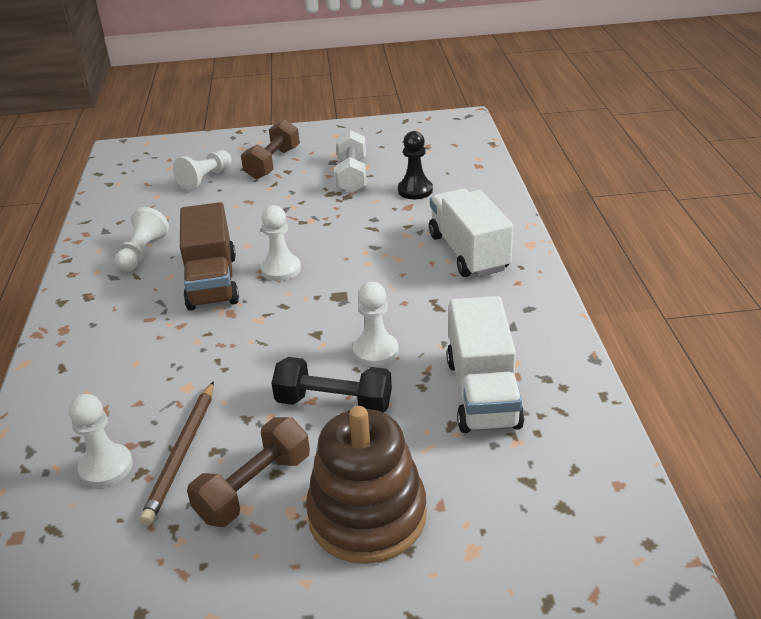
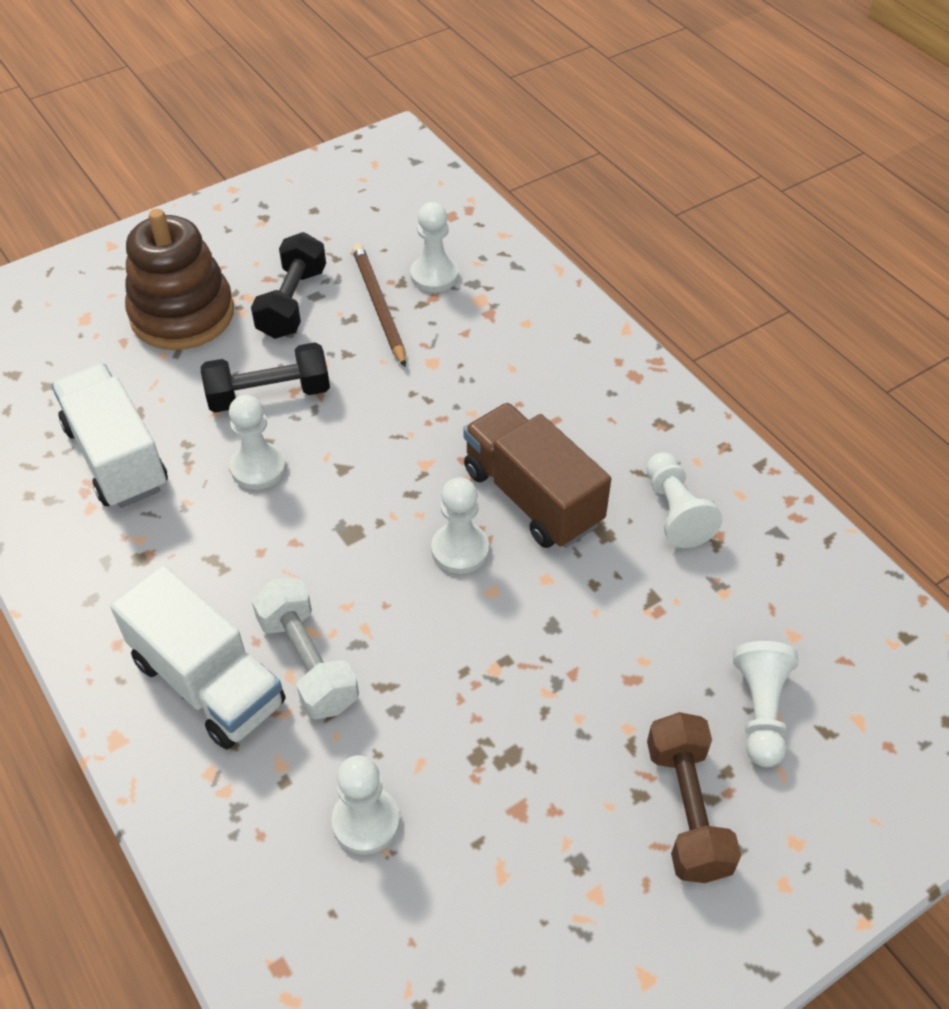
camera: 150 degrees right, 15 degrees up
(254, 487) = (292, 303): brown dumbbell -> black dumbbell
(352, 175) = (509, 826): white dumbbell -> white dumbbell (308, 662)
(415, 190) = (366, 821): black pawn -> white pawn

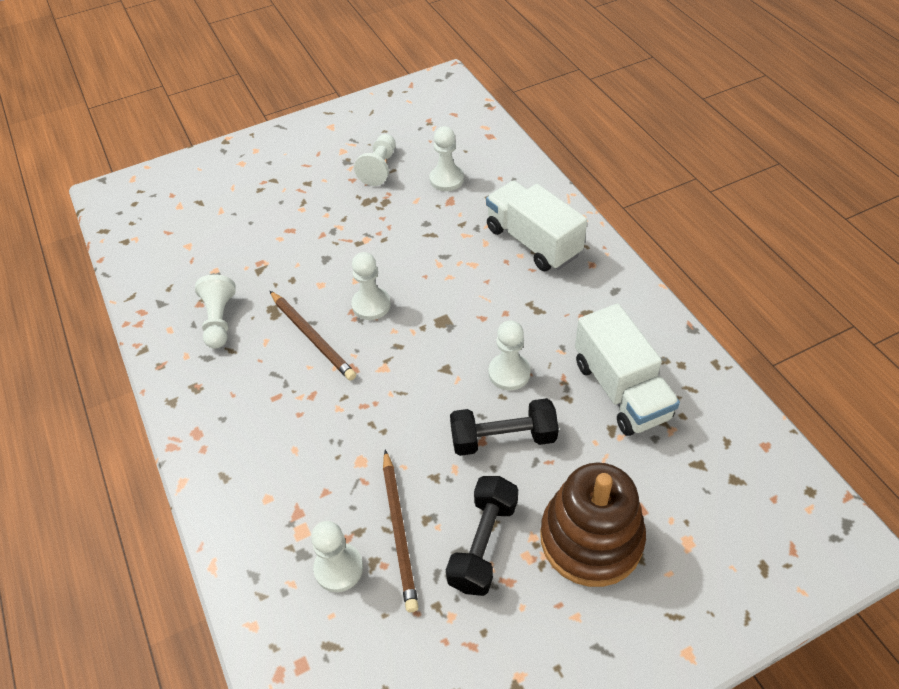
camera: 170 degrees left, 0 degrees up
(308, 662) = (474, 248): white dumbbell -> none
(532, 497) = (312, 337): brown truck -> brown pencil
(686, 809) = (287, 176): brown dumbbell -> none
(760, 711) = (228, 212): white pawn -> white pawn (379, 168)

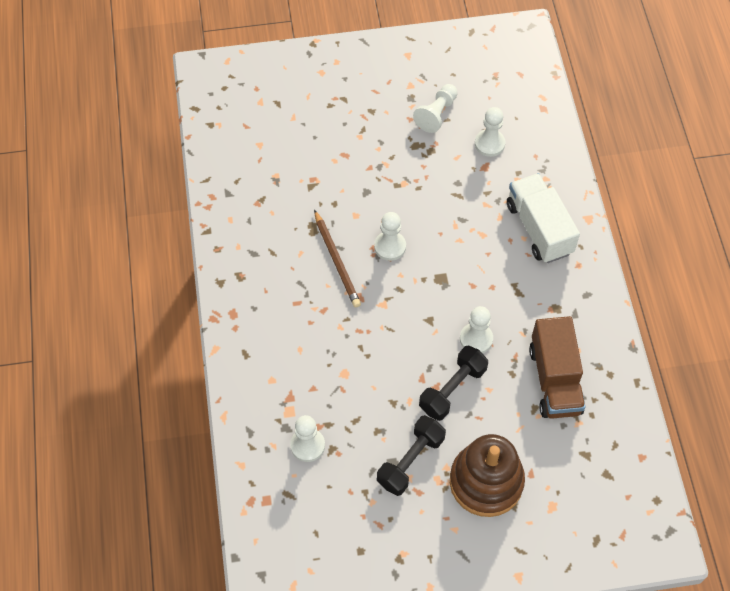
camera: 15 degrees right, 10 degrees up
(219, 320) = (269, 223): white pawn -> none
(399, 531) = (356, 433): brown pencil -> none
(503, 438) = (452, 389): black dumbbell -> black dumbbell turned 60 degrees counterclockwise
(621, 390) = (554, 380): white truck -> brown truck

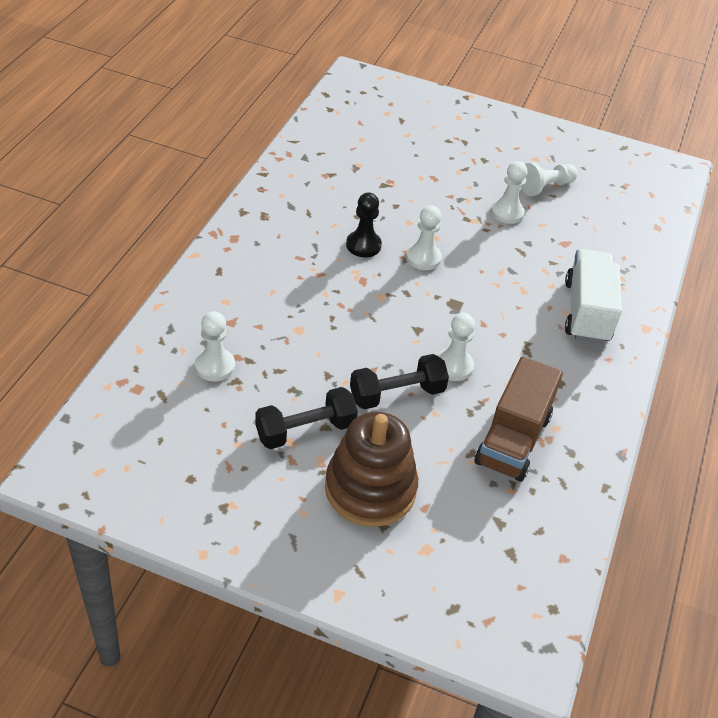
camera: 25 degrees right, 15 degrees down
(337, 261) = (363, 245): brown pencil -> black pawn
(489, 144) = (582, 229): white pawn -> white pawn (507, 212)

